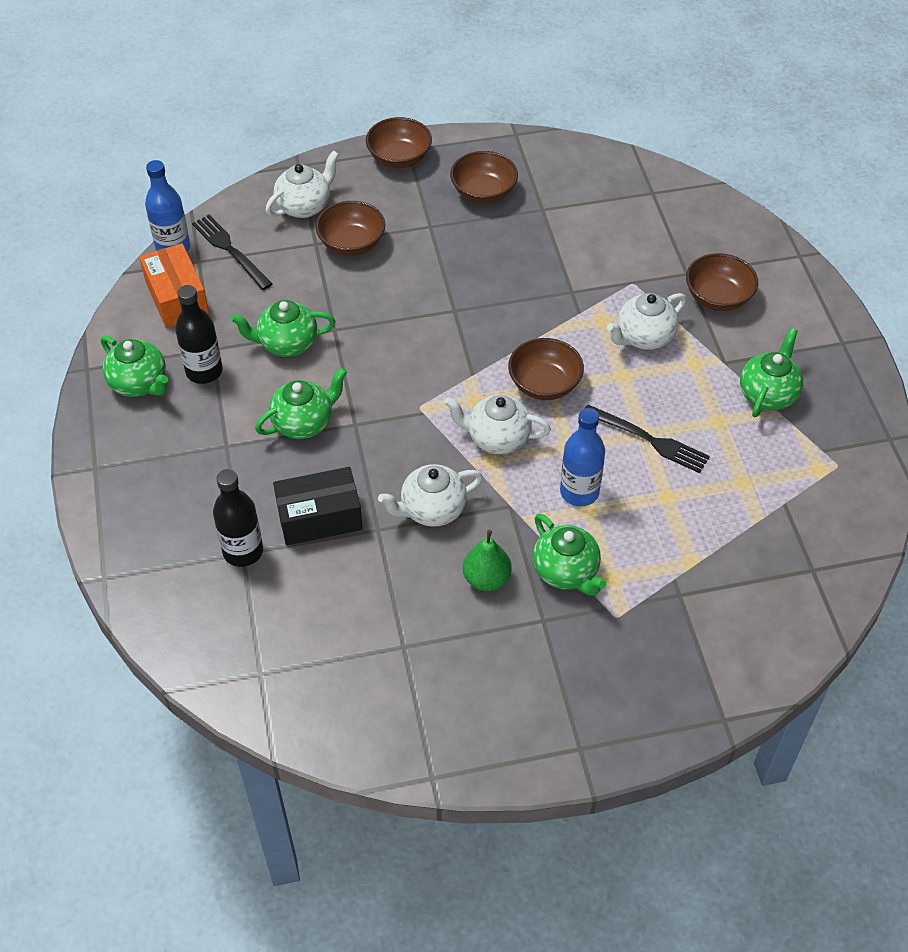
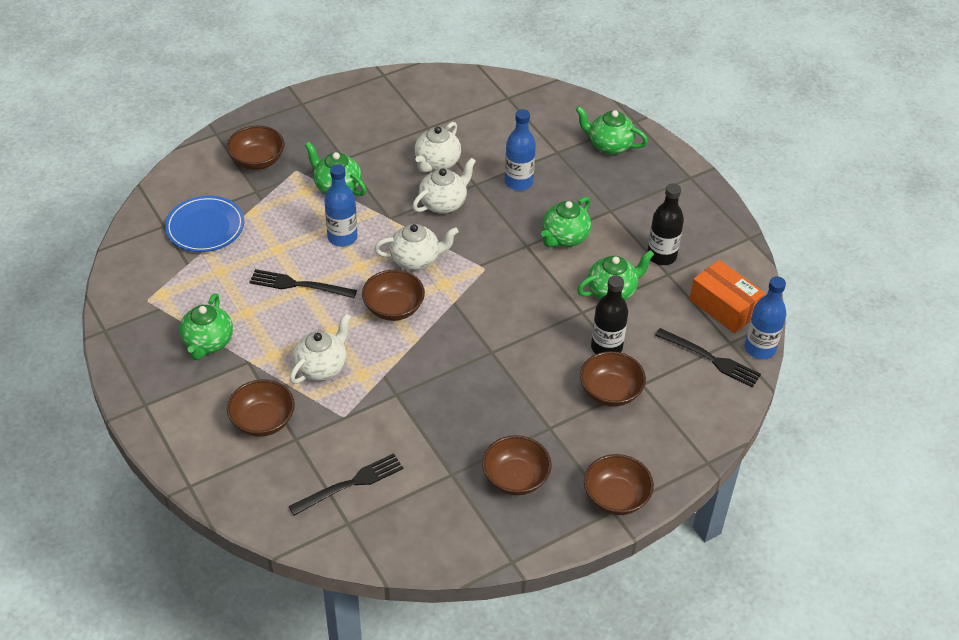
camera: 160 degrees right, 5 degrees down
(139, 383) = (702, 236): green teapot -> green teapot (609, 145)
(243, 551) = (557, 153): black bottle -> black bottle (606, 347)
(304, 206) = (674, 419): white teapot -> white teapot (437, 163)
(319, 517) = (518, 182): black box -> blue bottle
(486, 579) = (389, 172): green pear -> none
(642, 222) = (350, 484): none -> black fork
(669, 649) = (257, 160): none -> brown bowl
(756, 553) = (205, 227): none -> blue plate

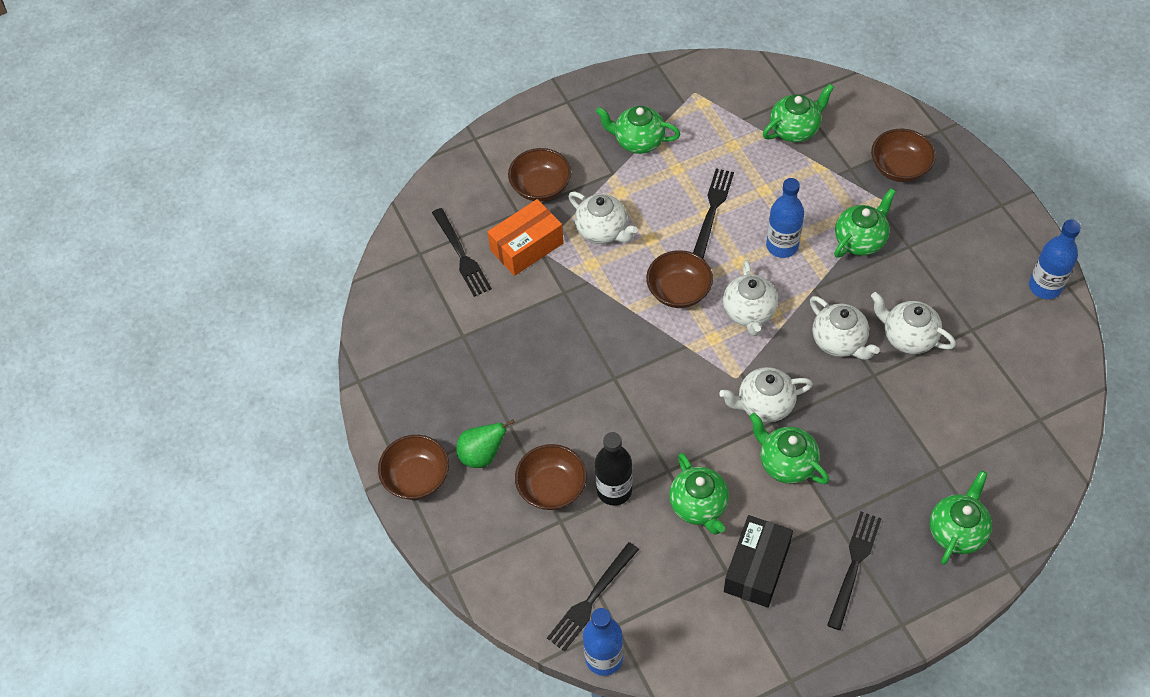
camera: 100 degrees right, 10 degrees up
(205, 227) = (795, 129): blue plate -> green teapot
(510, 250) = (764, 405): none -> white teapot
(515, 478) = (451, 390): brown bowl -> none
(518, 182) = (880, 421): blue bottle -> blue bottle (1045, 287)
(584, 446) = (482, 455): none -> green pear
(648, 201) = (854, 565): none -> black fork
(661, 256) = (757, 568): black bottle -> black box
(724, 307) = (672, 628): orange box -> orange box (527, 246)

